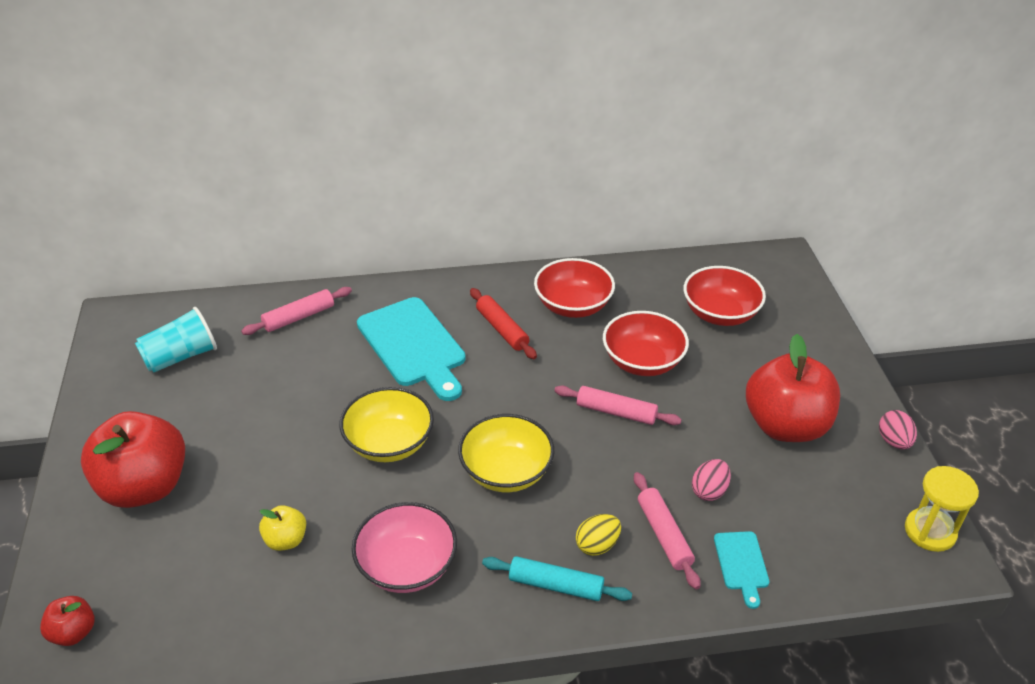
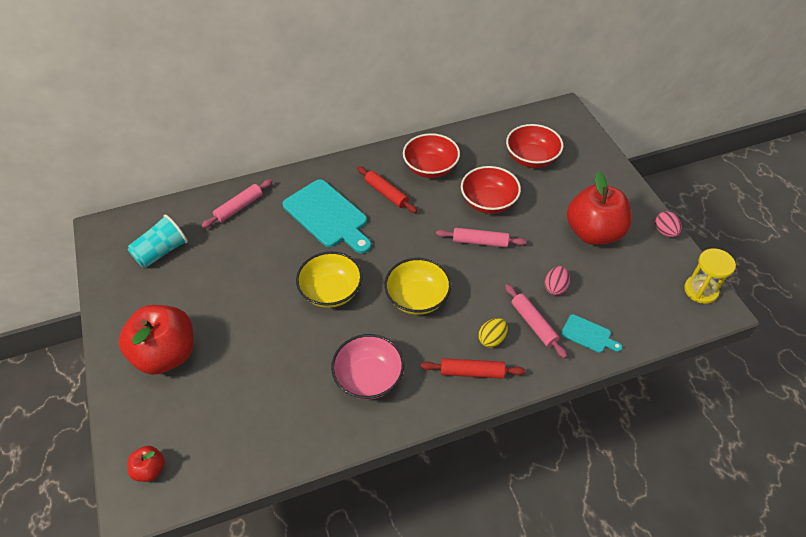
camera: 10 degrees left, 10 degrees up
(286, 540) = (280, 374): yellow apple -> none
(555, 585) = (472, 372): turquoise rolling pin -> red rolling pin
(741, 564) = (588, 334): turquoise cutting board -> turquoise cutting board turned 45 degrees counterclockwise

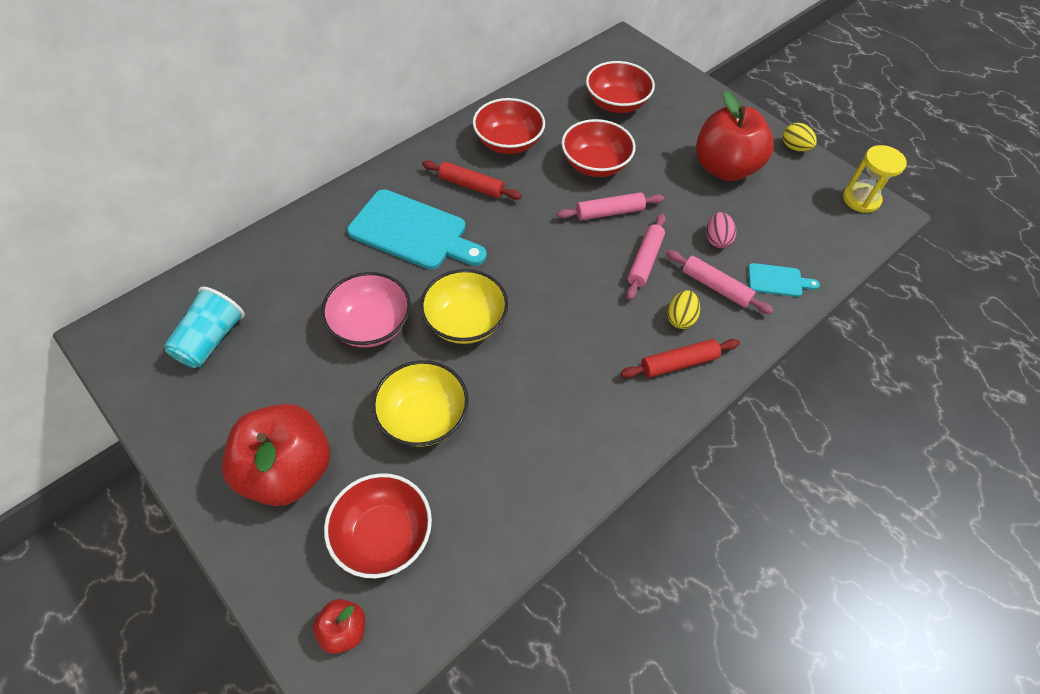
camera: 25 degrees left, 5 degrees up
(204, 418) = (383, 535): none -> red bowl
(239, 207) = (290, 253): pink rolling pin -> pink rolling pin (645, 261)
(369, 378) = (565, 410): pink bowl -> pink bowl (371, 325)
(417, 298) = (572, 298): yellow bowl -> yellow bowl (423, 417)
(665, 232) = (794, 147): pink egg -> yellow egg

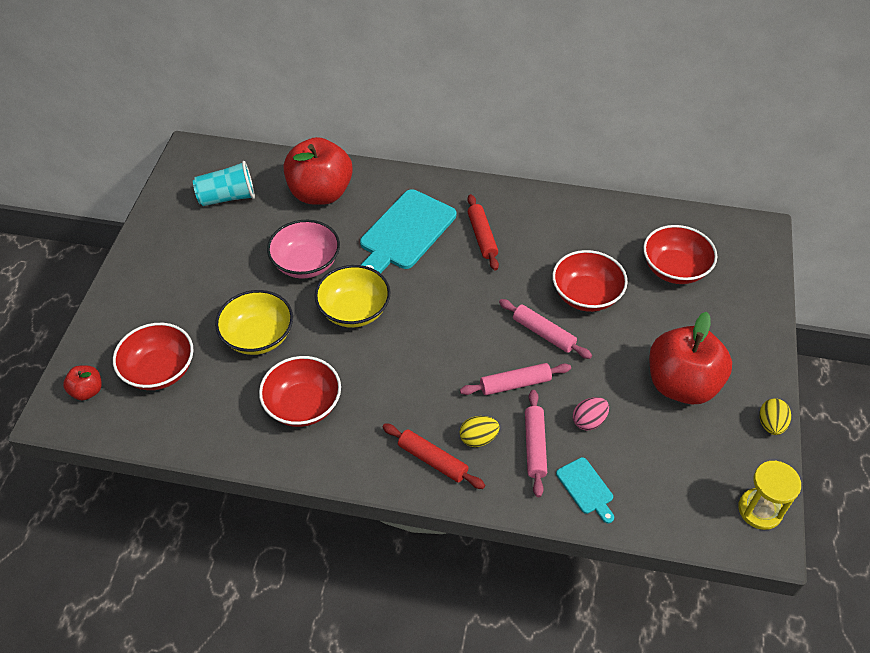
camera: 55 degrees right, 5 degrees down
(288, 471) = (168, 296): red apple -> red apple (320, 193)
(413, 232) = (405, 233): turquoise cutting board -> turquoise cutting board turned 45 degrees clockwise
(508, 142) = (550, 230): red bowl -> red bowl (303, 405)

